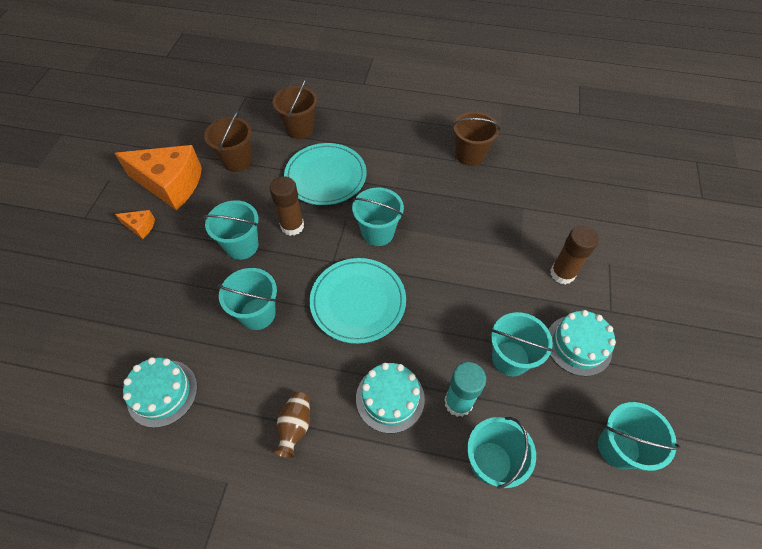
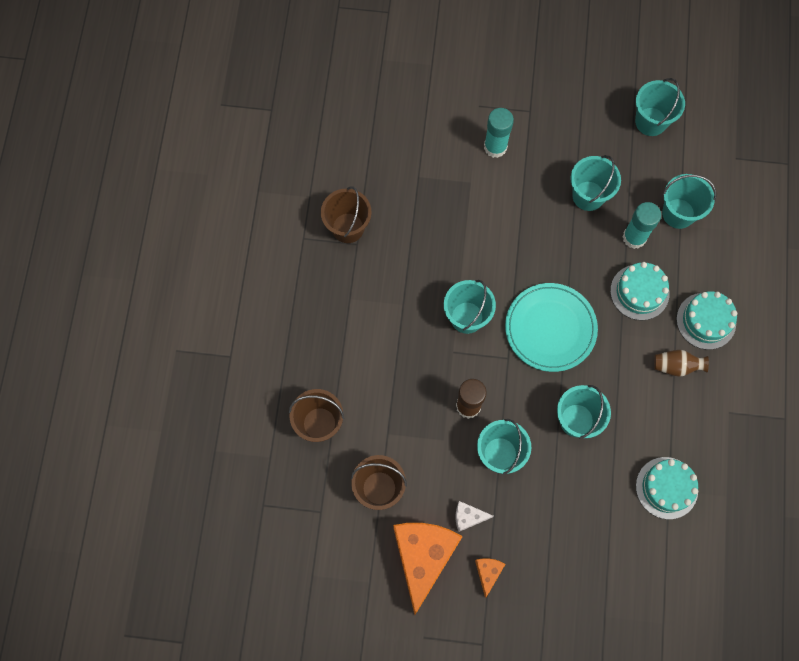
camera: 95 degrees left, 15 degrees up
(193, 217) = (468, 517): none -> white cheese
(325, 176) = (394, 381): turquoise plate -> none
(562, 273) = (495, 147): brown glue stick -> turquoise glue stick
(578, 345) = (567, 141): turquoise cake -> turquoise cake (706, 321)

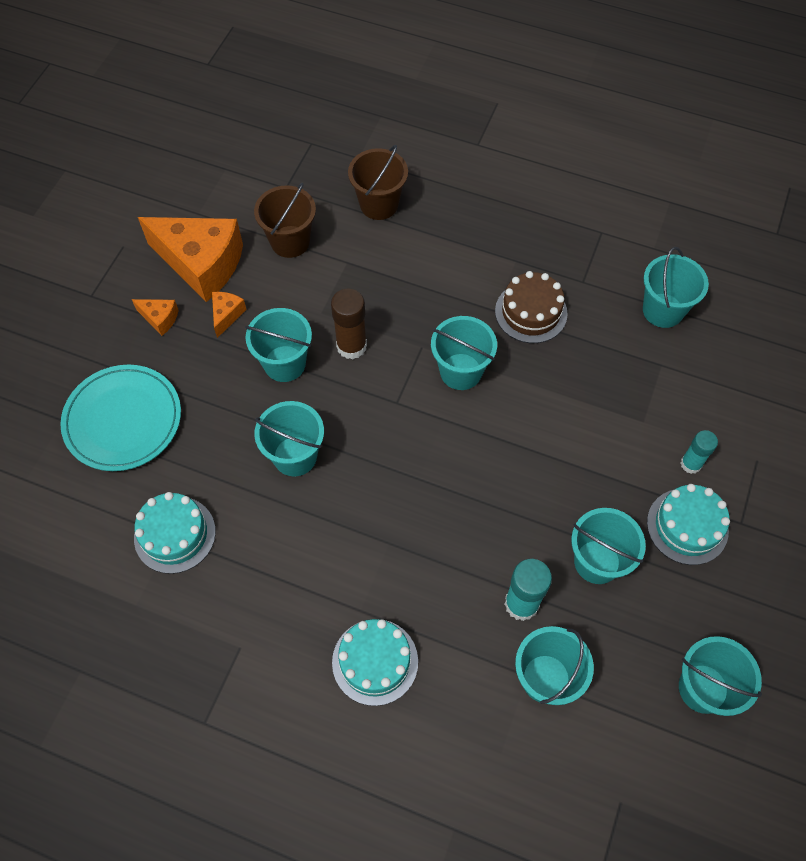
camera: 105 degrees right, 10 degrees down
(348, 228) = (606, 277): brown bucket -> none
(368, 182) = (662, 310): none -> turquoise bucket
(397, 277) = (531, 312): none -> brown cake
(468, 517) = (226, 315): white cheese -> orange cheese
(495, 147) = (691, 464): turquoise glue stick -> turquoise glue stick, size x0.66
(550, 328) = (420, 460): turquoise plate -> turquoise plate (123, 420)
(639, 292) = (440, 585): turquoise cake -> turquoise cake (687, 526)
(676, 366) = (324, 599): brown vase -> none

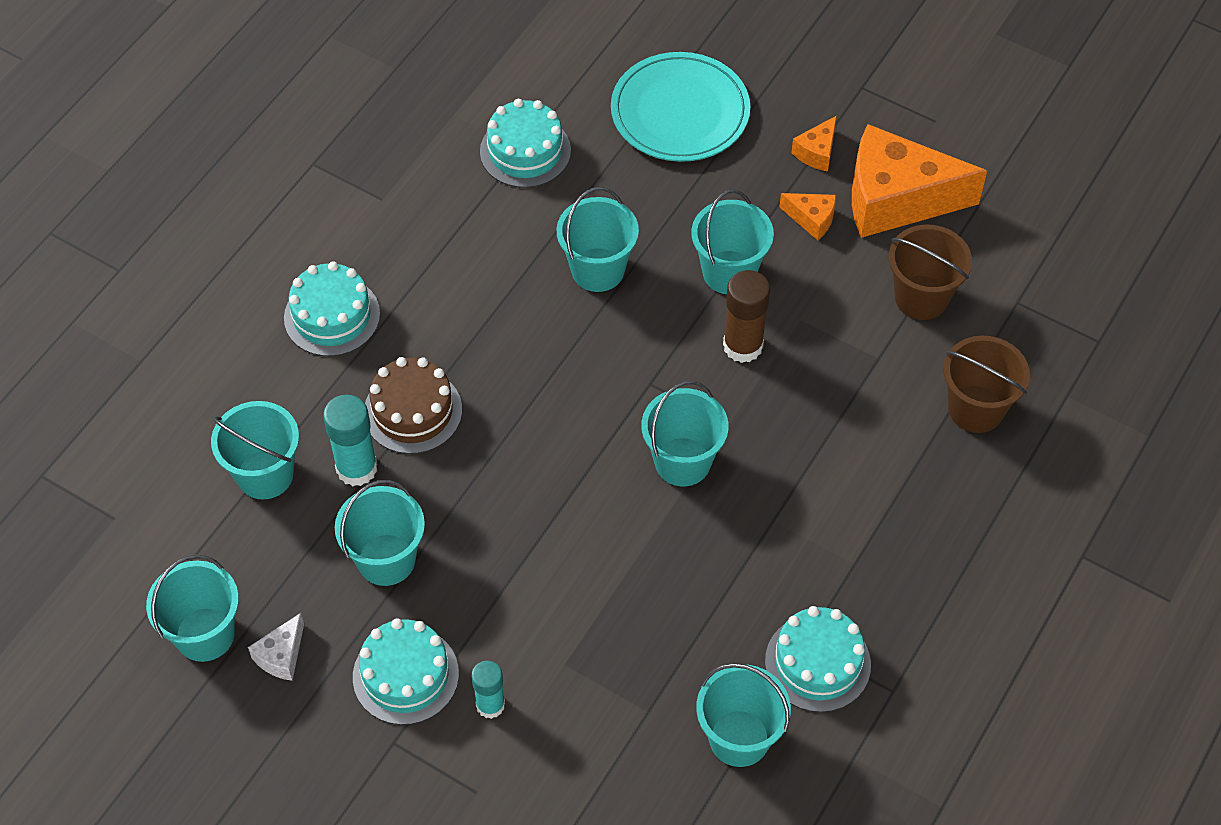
camera: 100 degrees right, 5 degrees down
(201, 264) = (896, 199): orange cheese -> orange cheese turned 60 degrees clockwise
(531, 312) = (763, 564): brown cake -> brown cake (413, 411)
(595, 273) = (817, 663): none -> turquoise cake
(701, 622) = (281, 656): none -> white cheese

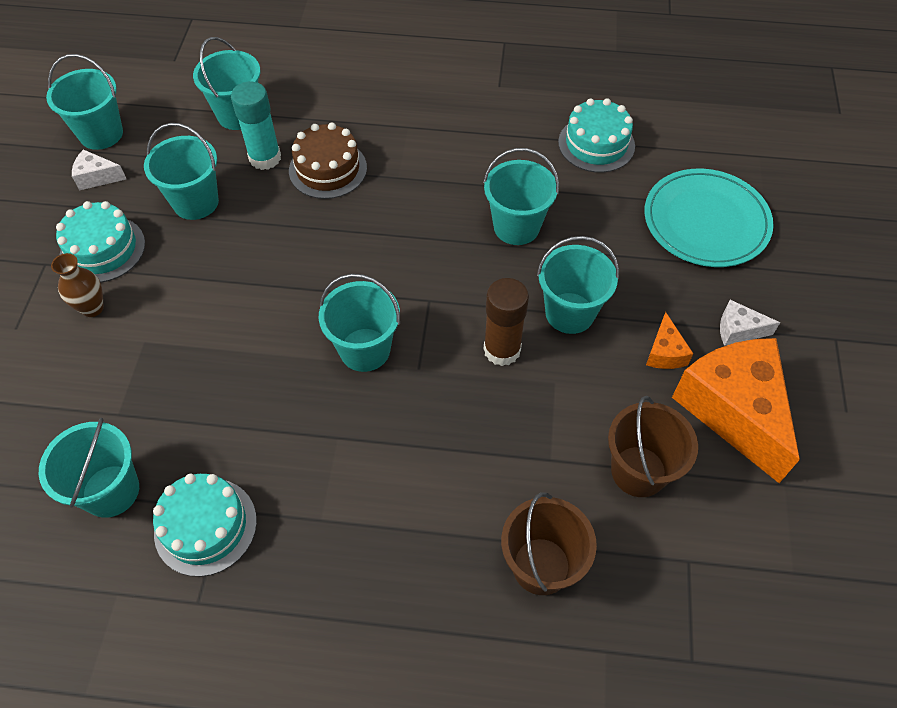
camera: 65 degrees right, 0 degrees up
(332, 316) = (384, 98): turquoise cake -> none
(490, 705) = (92, 308): turquoise glue stick -> brown vase
(817, 152) = (738, 330): orange cheese -> white cheese

